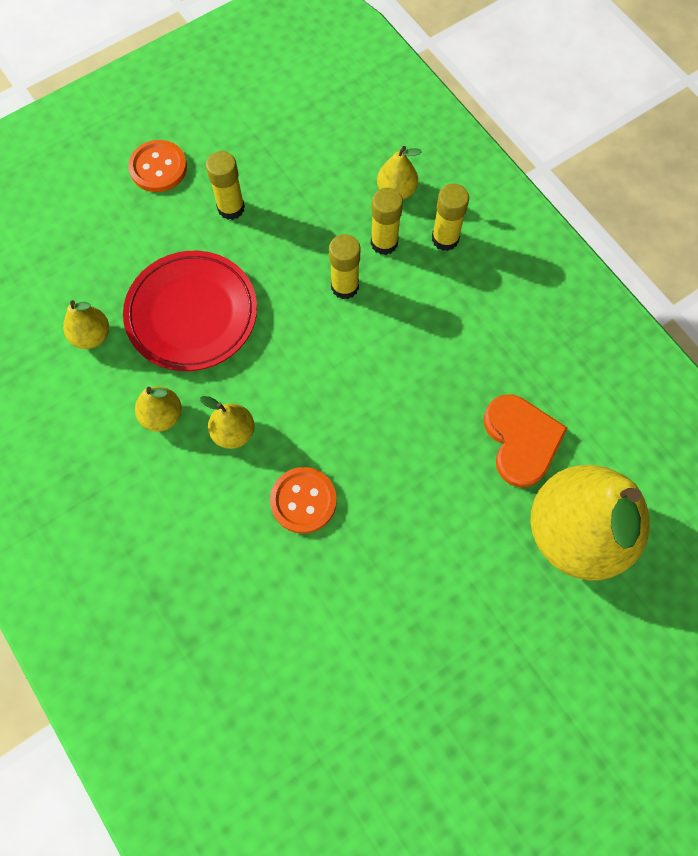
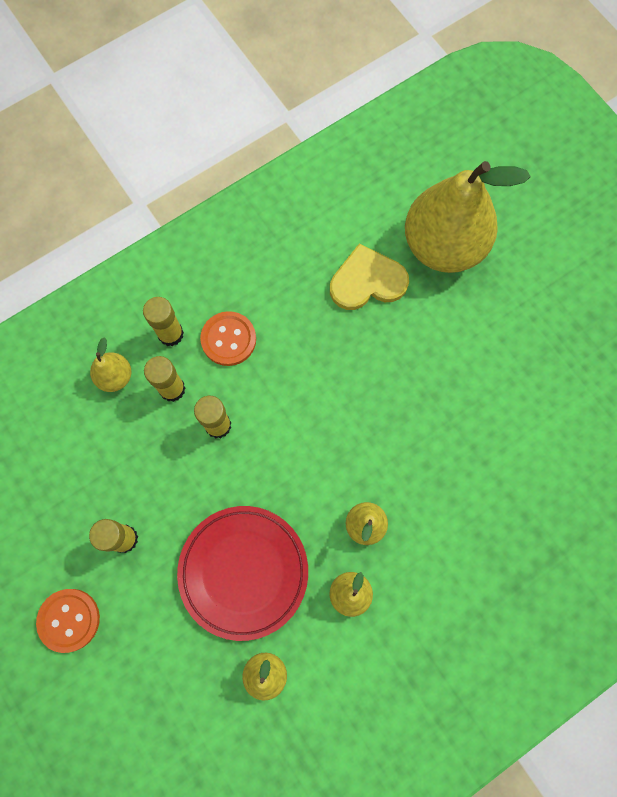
camera: 90 degrees left, 5 degrees up
(303, 501) = (426, 460): orange button -> orange button (228, 339)
(521, 440) = (367, 281): orange heart -> yellow heart

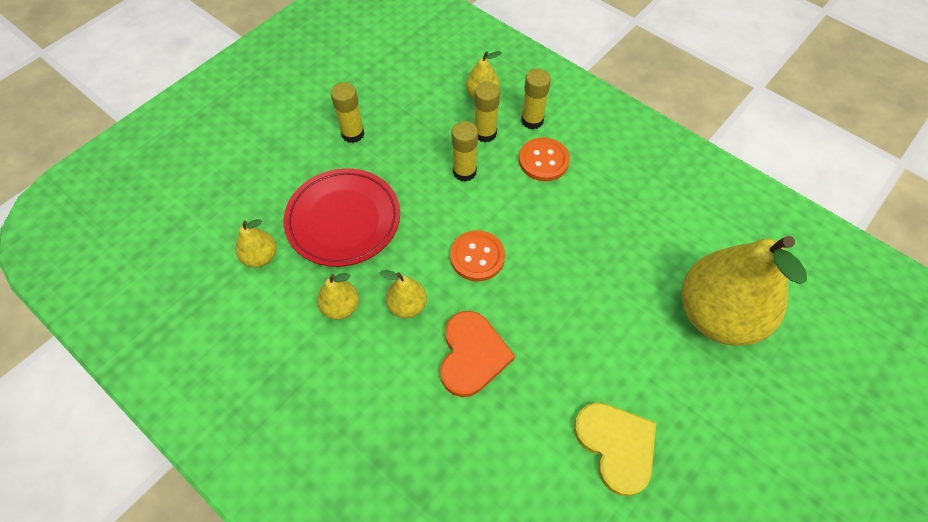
camera: 75 degrees right, 15 degrees down
(69, 620) = (283, 117): orange button -> orange button (477, 257)
(367, 281) = (647, 255): yellow heart -> yellow heart (616, 446)
(432, 474) = (472, 355): none -> orange heart

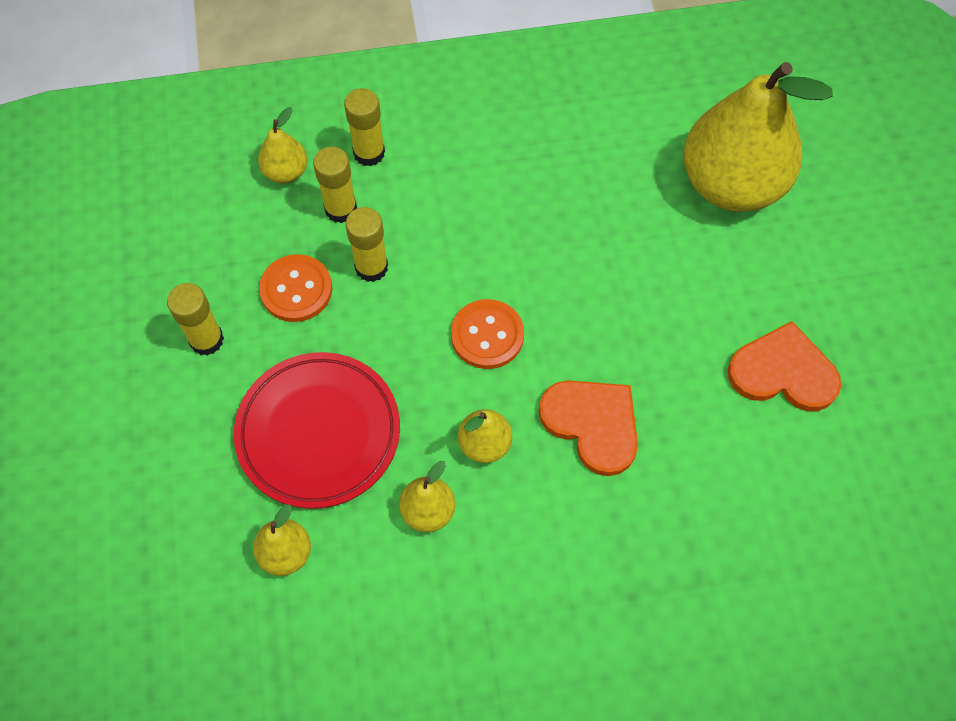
camera: 50 degrees left, 5 degrees up
(543, 161) = (430, 184): orange button -> orange button (296, 290)
(616, 446) = (783, 372): yellow heart -> orange heart

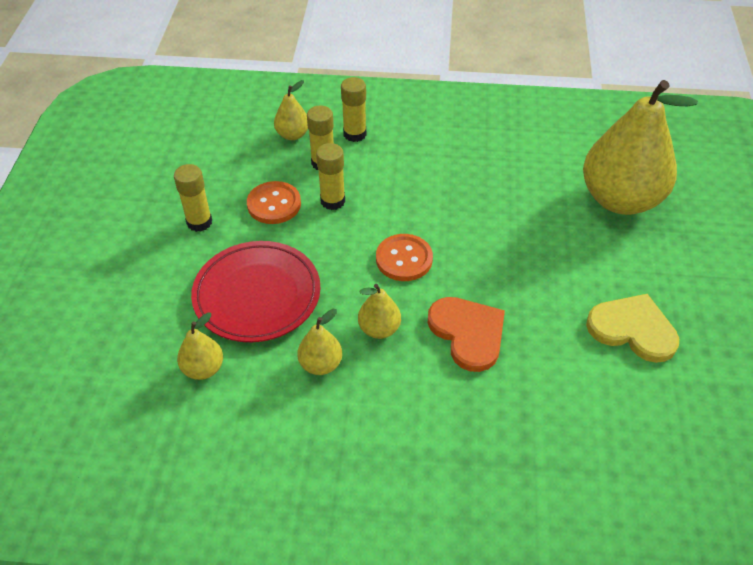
camera: 15 degrees right, 15 degrees down
(783, 372) = (633, 329): orange heart -> yellow heart

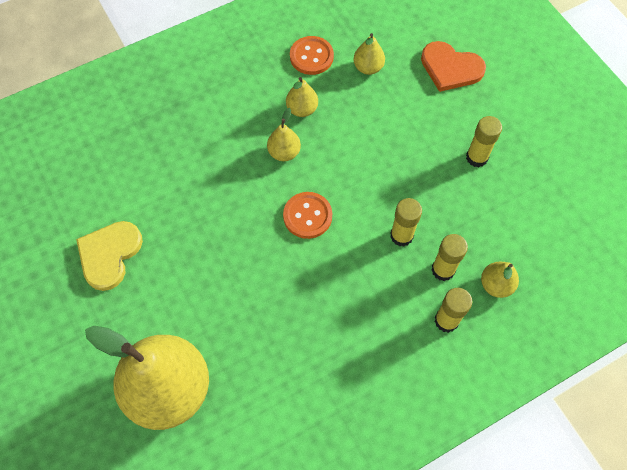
camera: 145 degrees right, 15 degrees up
(257, 295) = (382, 129): red plate -> none
(274, 204) = (441, 205): orange button -> orange button (311, 56)
(468, 333) = (224, 184): orange heart -> orange heart (450, 68)
(633, 329) = (109, 254): yellow heart -> yellow heart turned 120 degrees clockwise

